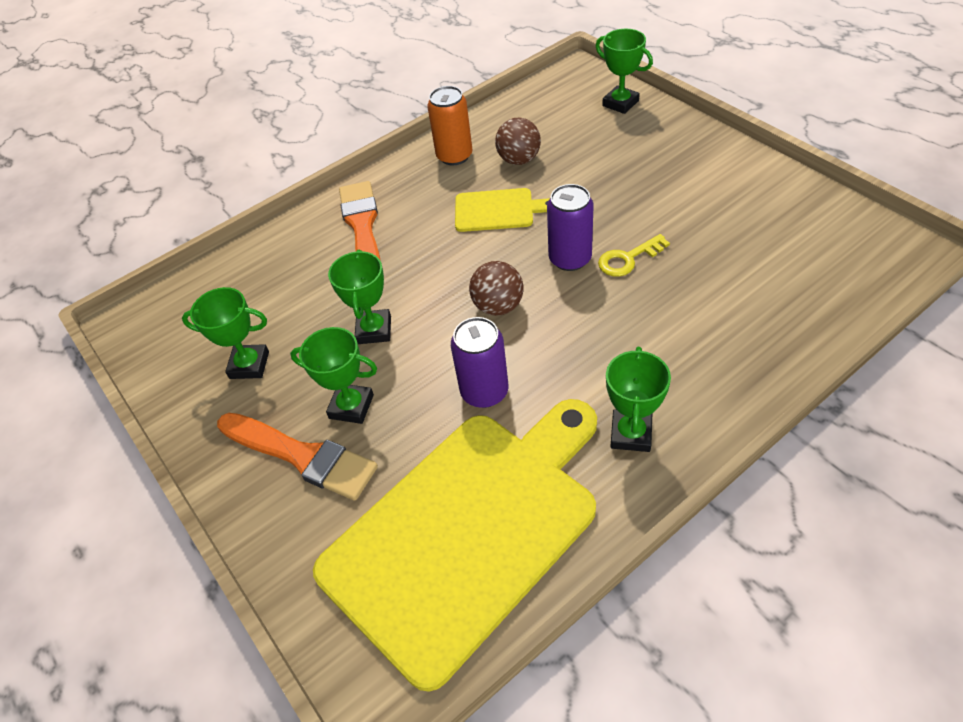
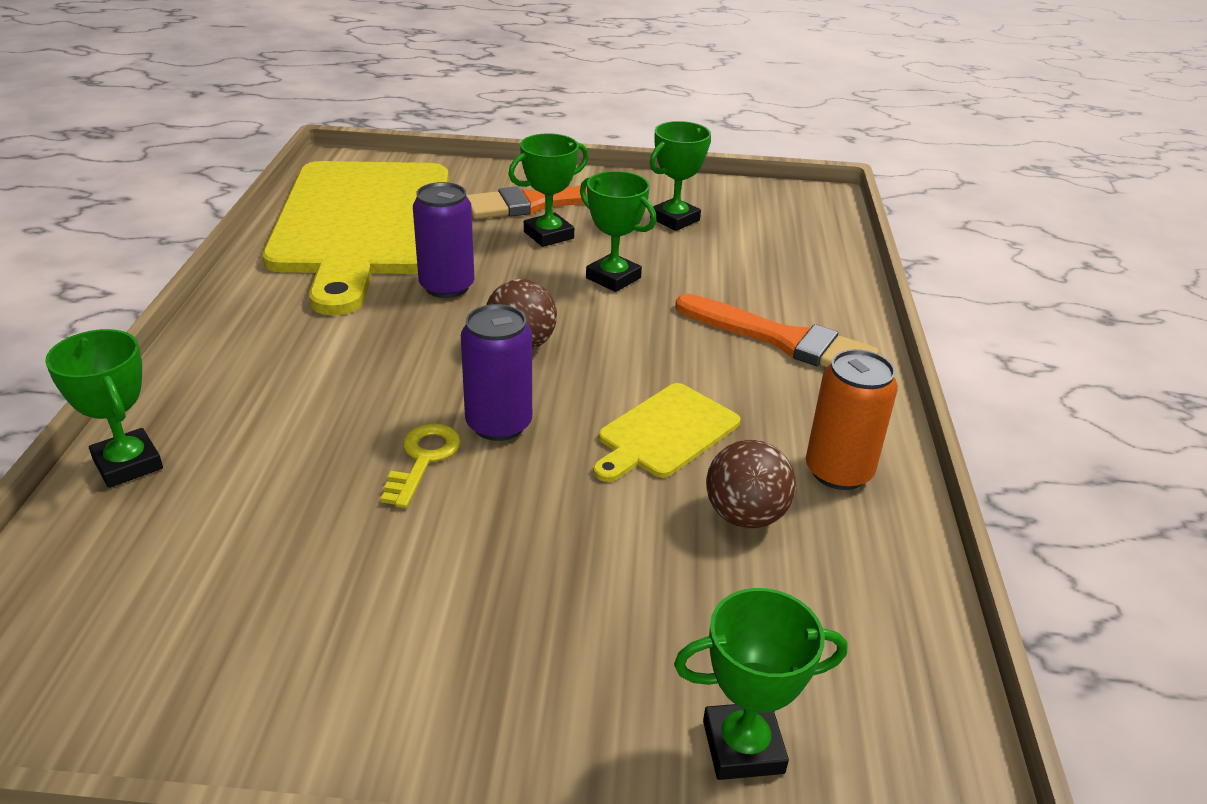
camera: 125 degrees right, 15 degrees down
(631, 434) = (273, 317): green trophy -> green trophy (128, 464)

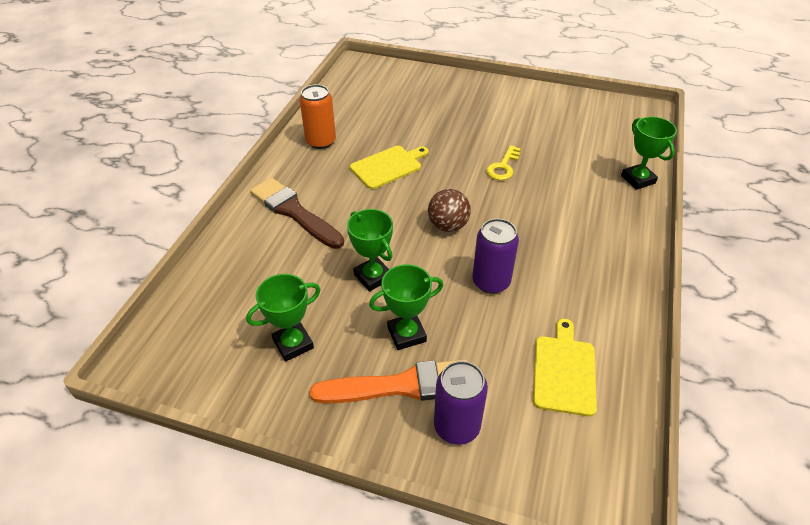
camera: 165 degrees left, 10 degrees up
(361, 223) = (564, 371): yellow cutting board -> yellow cutting board, size x0.43
(499, 424) = (467, 179): purple can -> purple can (457, 426)
(743, 746) = (408, 76): green trophy -> none
(745, 516) = (372, 130): brown ball -> none
(782, 340) = (294, 212): orange brush -> brown brush

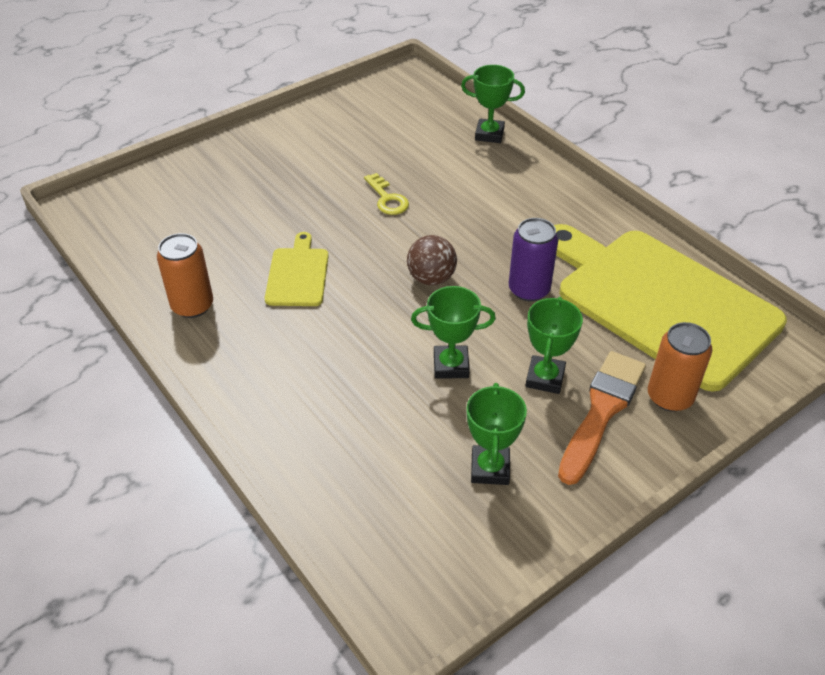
camera: 55 degrees left, 0 degrees up
(294, 212) = (292, 382): brown brush -> none
(457, 426) = (669, 397): purple can -> orange can
(564, 371) = (660, 302): yellow cutting board -> yellow cutting board, size x2.32

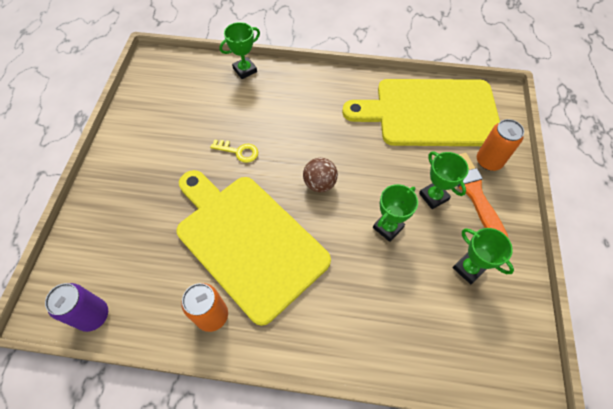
camera: 45 degrees left, 15 degrees up
(298, 274) = (248, 241): yellow cutting board -> yellow cutting board, size x2.32
(529, 289) = (371, 152): purple can -> purple can (93, 315)

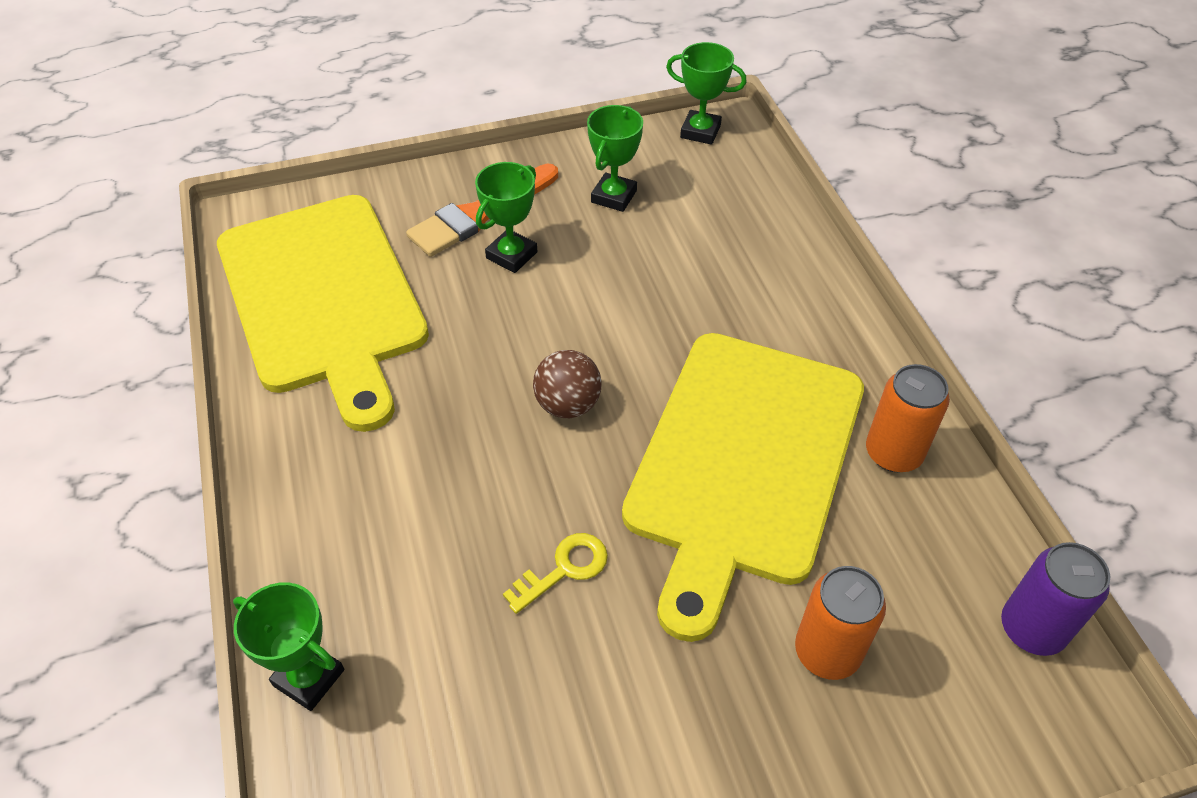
camera: 115 degrees left, 10 degrees down
(238, 151) = (564, 569): yellow key -> yellow key turned 60 degrees clockwise
(388, 227) = (601, 292): green trophy -> green trophy (700, 131)
(488, 161) = (406, 209): orange can -> orange can (827, 652)

